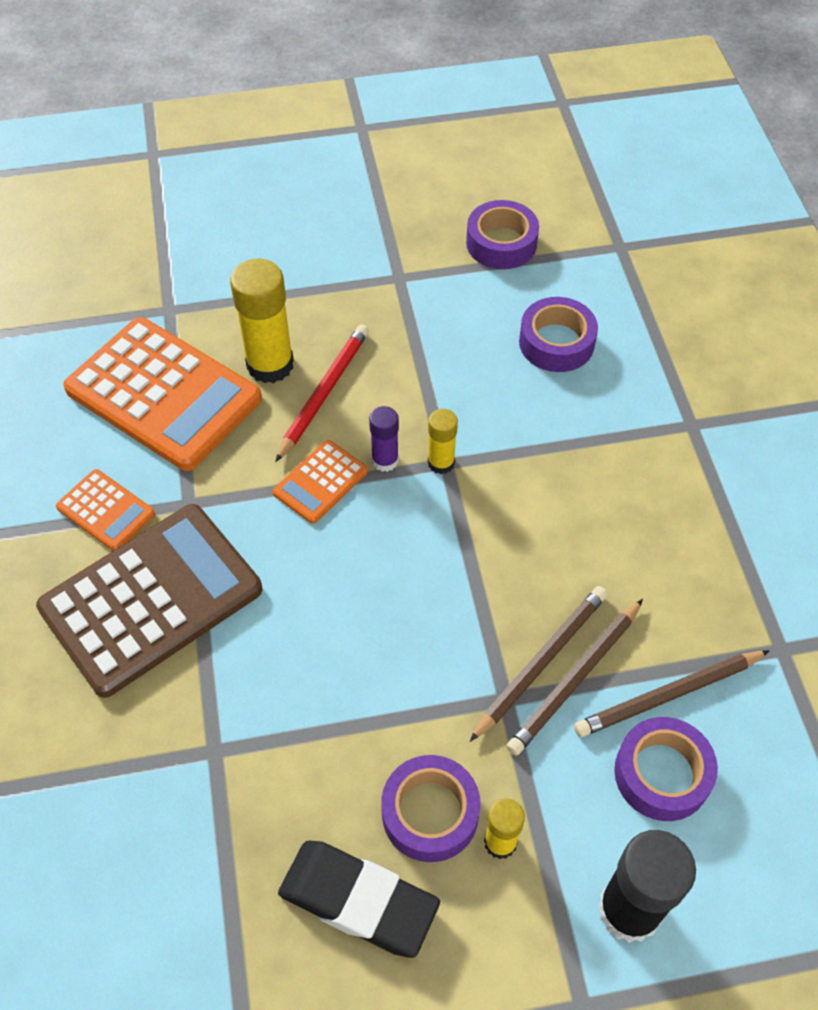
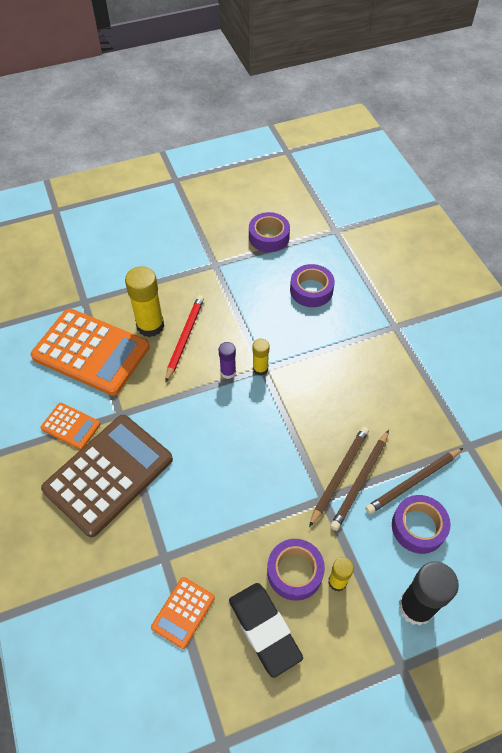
camera: 10 degrees left, 0 degrees up
(320, 482) = (193, 390): orange calculator -> orange calculator (183, 612)
(358, 901) = (264, 630): black eraser -> black eraser turned 45 degrees clockwise

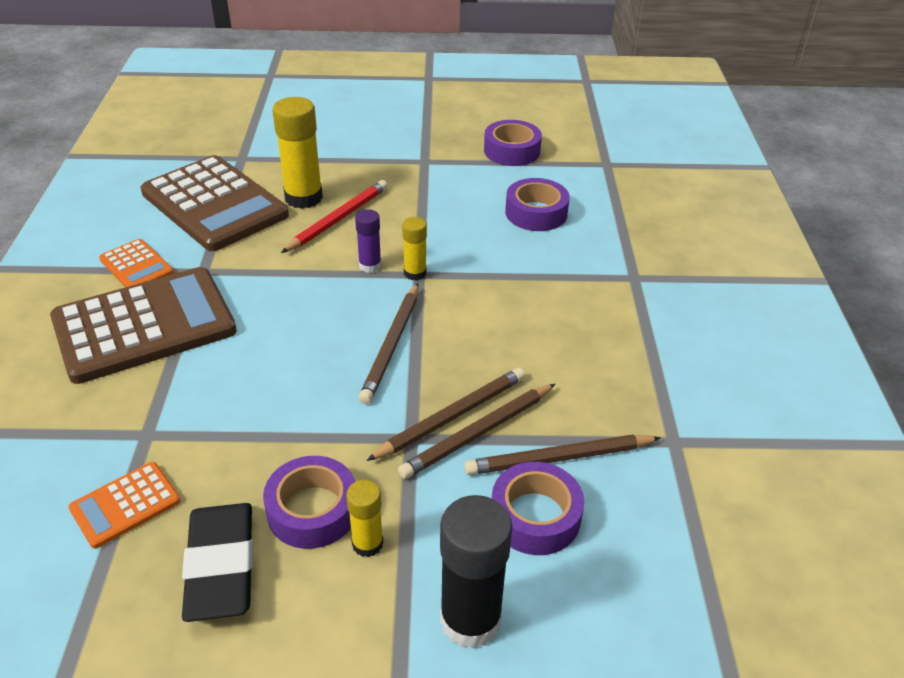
camera: 20 degrees right, 15 degrees down
(91, 352) = (214, 204): orange calculator -> brown calculator
(276, 433) = (392, 345): none -> brown pencil

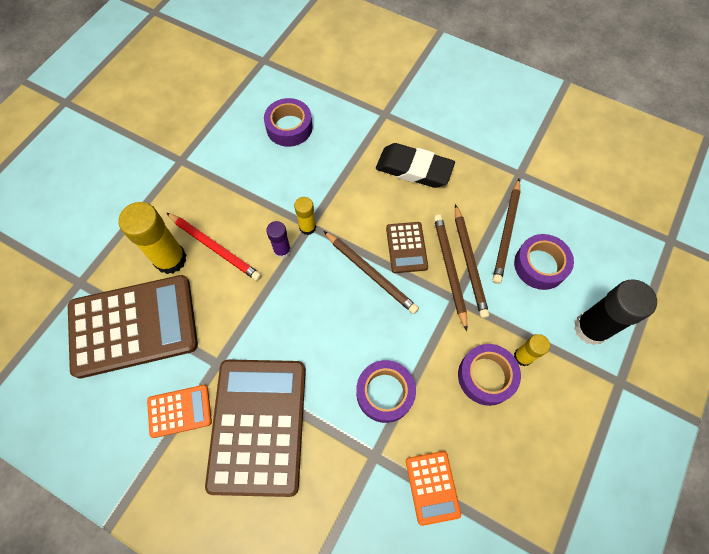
camera: 60 degrees left, 25 degrees up
(221, 566) = (505, 443): black eraser -> black eraser (414, 169)
(338, 219) = (214, 247): red pencil -> red pencil turned 150 degrees clockwise
(452, 364) = (406, 247): none -> brown calculator
(512, 151) = (208, 102): purple tape -> purple tape (385, 393)

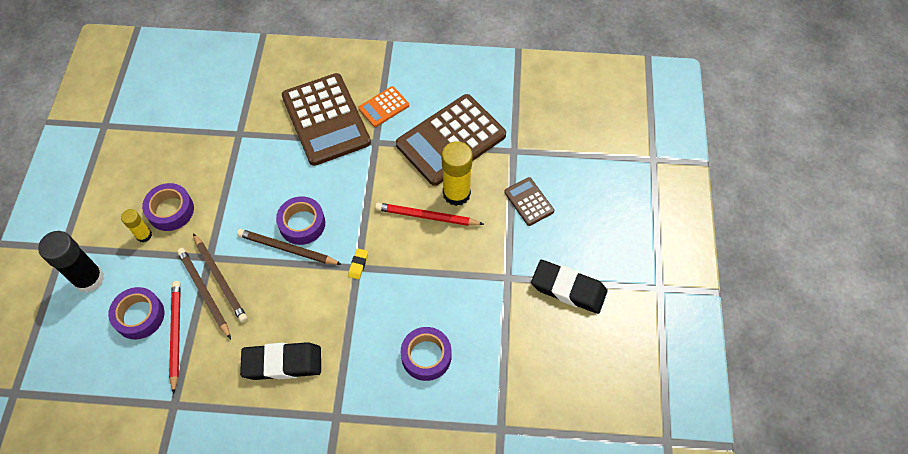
camera: 155 degrees right, 5 degrees down
(137, 130) = (568, 289): none -> black eraser
(282, 250) = (370, 237): purple glue stick -> none
(307, 227) = (358, 265): yellow glue stick -> yellow eraser
(385, 393) = (245, 171): purple tape -> purple tape (302, 224)
(406, 247) = (264, 283): brown calculator -> brown calculator (529, 201)
(432, 487) = (194, 132): orange calculator -> none
(506, 232) = (176, 335): brown pencil -> red pencil

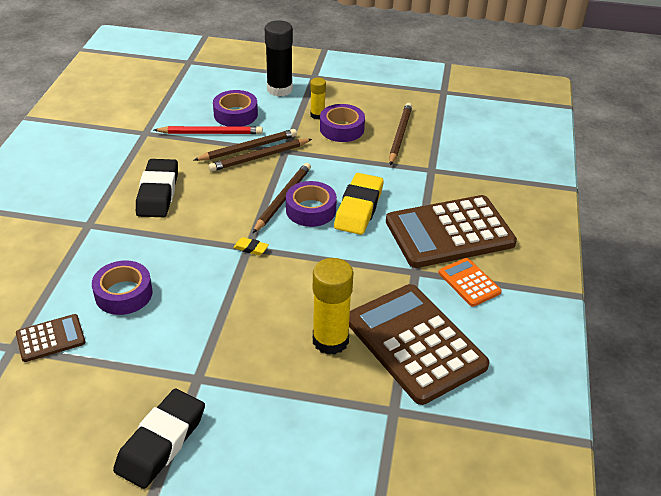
camera: 95 degrees right, 20 degrees down
(183, 160) = (400, 135): none -> brown pencil
(298, 186) = (359, 208): none -> yellow eraser
(427, 216) = (301, 309): red pencil -> none
(529, 201) = (306, 417): brown calculator -> brown calculator (51, 338)

